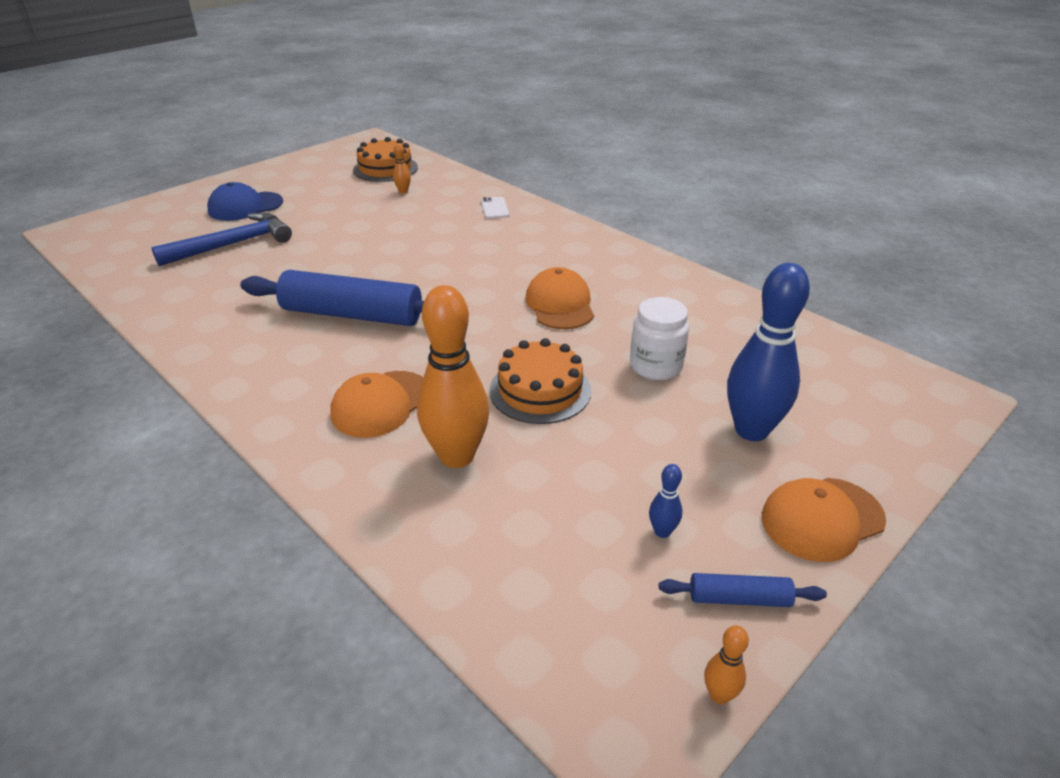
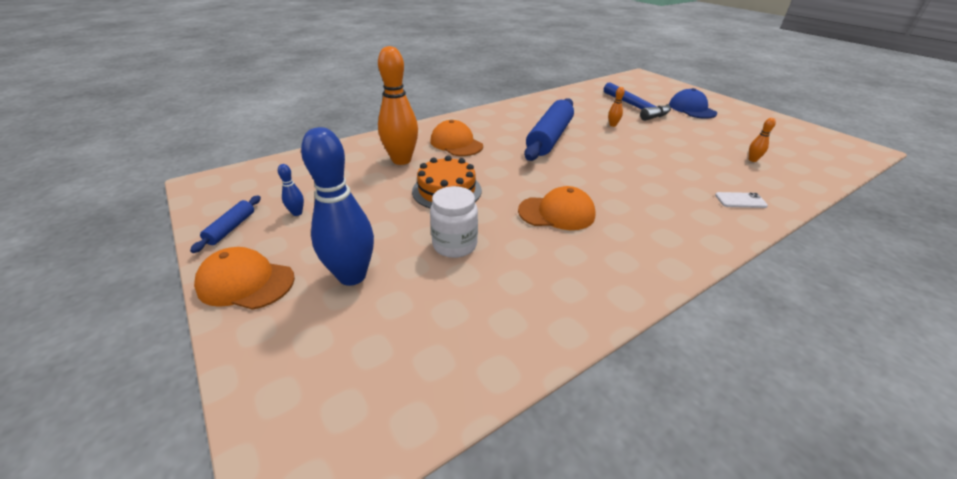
camera: 100 degrees right, 0 degrees up
(385, 169) = (799, 154): orange cake -> none
(719, 695) = (194, 208): orange bowling pin -> orange bowling pin (612, 125)
(822, 519) = (246, 282): orange cap -> orange cap turned 60 degrees counterclockwise

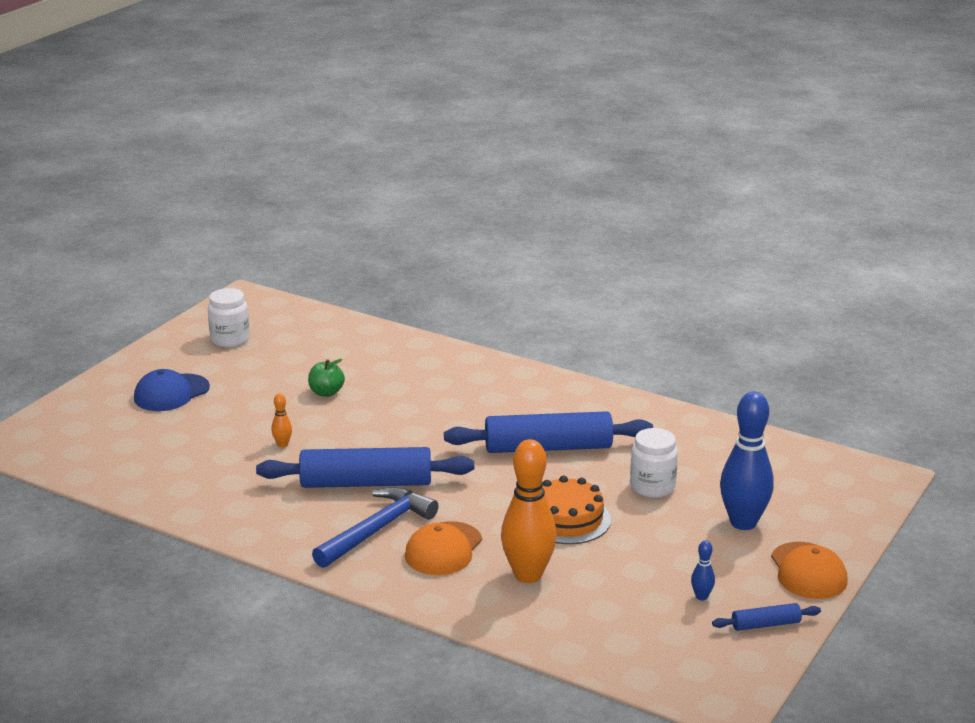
camera: 115 degrees left, 10 degrees down
(557, 213) = (548, 448): orange cap -> blue rolling pin
(635, 107) = (194, 434): blue hammer -> blue hammer (376, 530)
(684, 148) = (326, 392): none -> green apple
(740, 200) = (434, 362): white phone -> none
(752, 160) = (327, 355): orange bowling pin -> none
(777, 133) = (230, 340): none -> white jar

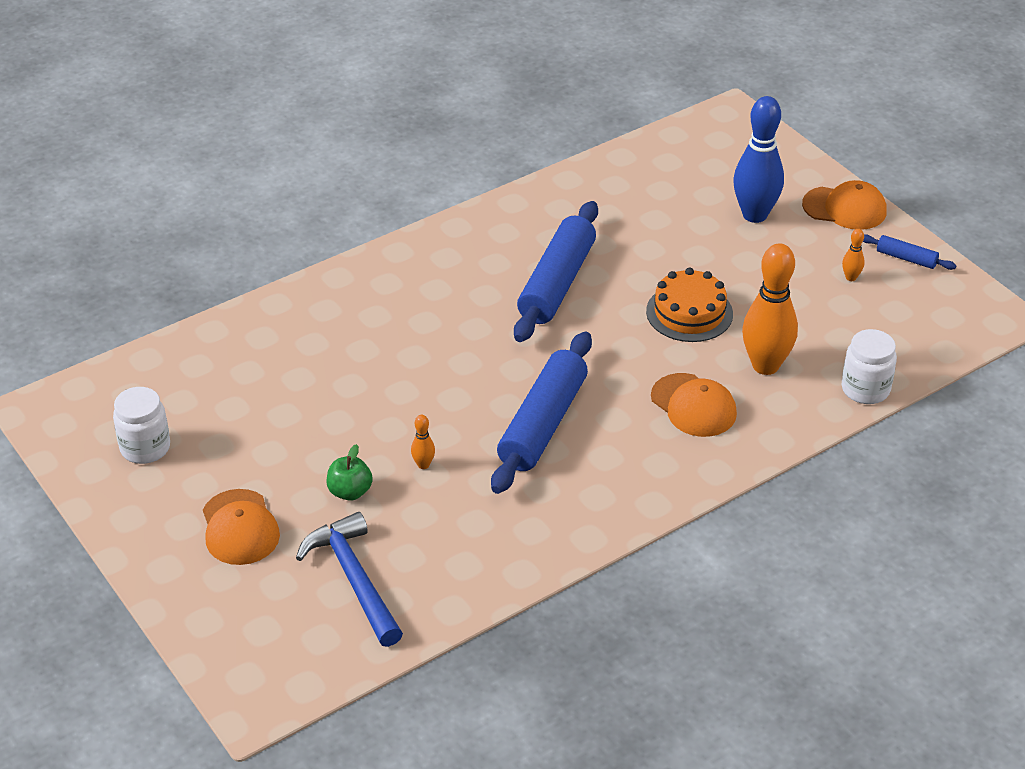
camera: 65 degrees left, 15 degrees up
(171, 393) = (239, 528): blue cap -> orange cap
(326, 392) = (334, 403): green apple -> green apple (350, 492)
(376, 530) = (634, 440): blue hammer -> blue hammer (354, 580)
(652, 487) = (667, 244): white jar -> white jar (865, 389)
(701, 597) = (851, 278): blue bowling pin -> orange bowling pin
(765, 624) = (906, 258): blue rolling pin -> blue rolling pin turned 75 degrees counterclockwise

